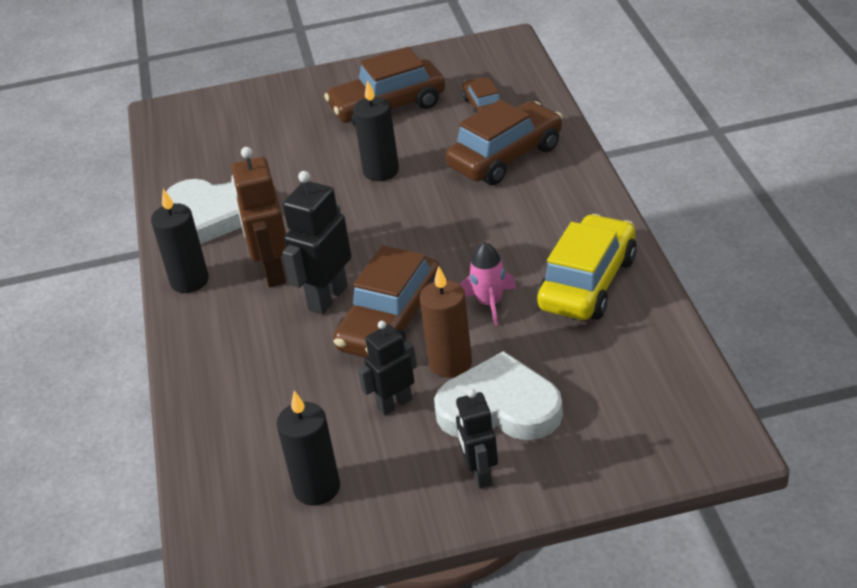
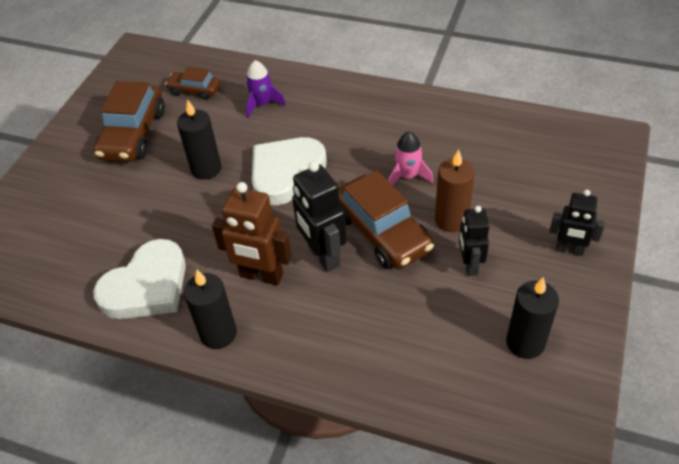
camera: 60 degrees left, 10 degrees up
(499, 407) = (513, 214): white heart -> white heart (285, 172)
(505, 157) = (262, 104): brown car -> purple rocket
(587, 283) = (429, 125): yellow car -> none

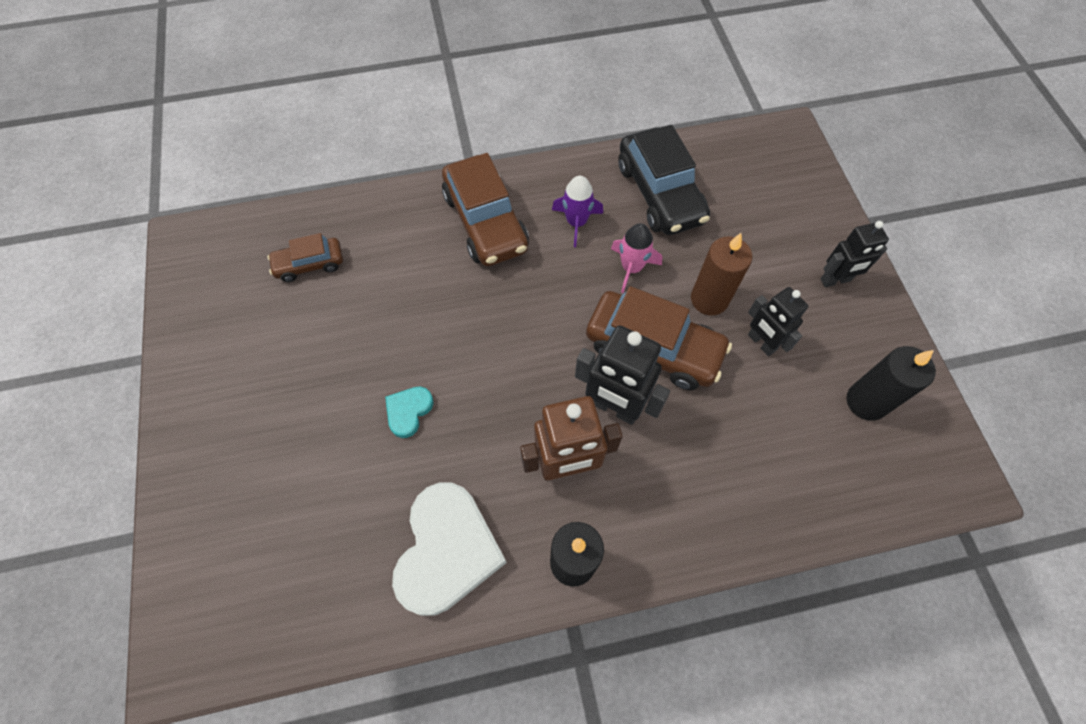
camera: 35 degrees left, 15 degrees up
(133, 134) = (275, 359): brown car -> brown car (486, 222)
(187, 197) = (408, 411): none -> turquoise heart
(206, 169) = (403, 363): black candle -> none
(262, 104) = (408, 248): purple rocket -> purple rocket (576, 222)
(285, 172) = (499, 324): white heart -> none
(470, 137) = (660, 193): none -> black car

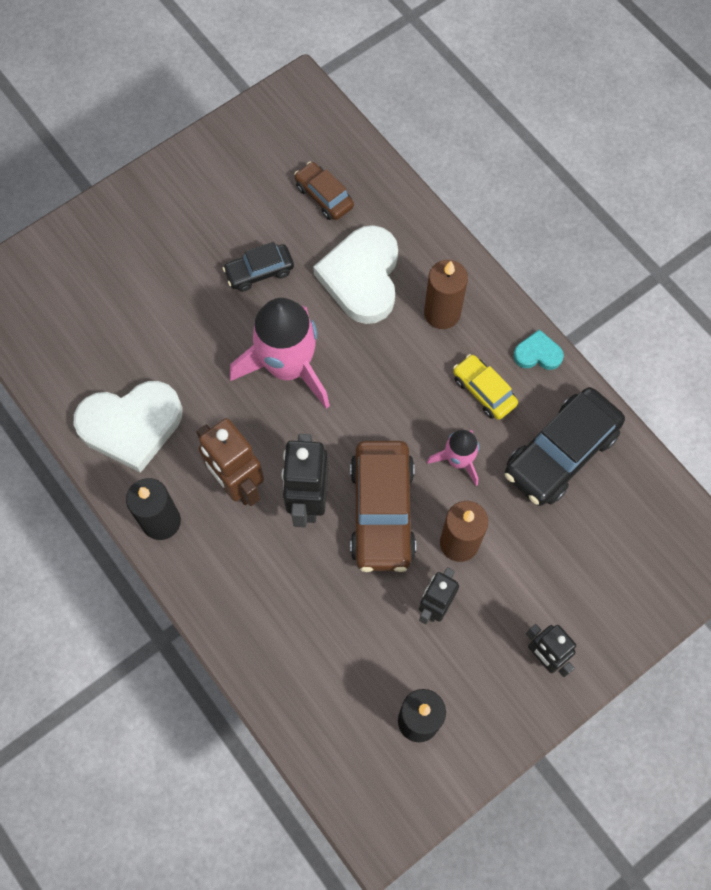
camera: 65 degrees right, 5 degrees up
(351, 352) = (259, 272): none -> black car
(408, 411) = (229, 342): turquoise heart -> turquoise heart (537, 354)
(412, 268) = (362, 277): none -> white heart
(466, 368) = (288, 367): none -> pink rocket
(486, 222) = (442, 313): brown car -> brown candle
(576, 222) = (483, 391): purple rocket -> yellow car

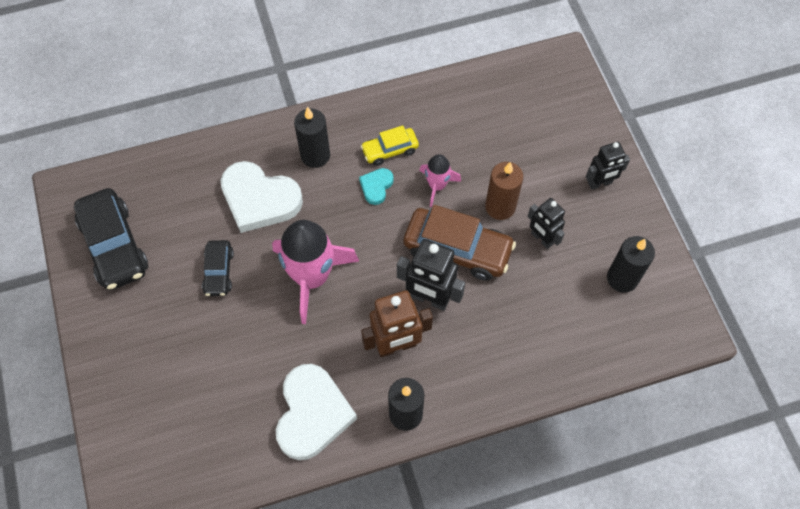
camera: 70 degrees left, 5 degrees down
(324, 196) = (175, 203): brown car -> none
(442, 313) = (315, 155): brown candle -> black candle
(537, 354) = (375, 106): turquoise heart -> turquoise heart (376, 186)
(561, 453) = (457, 119): black car -> black car (114, 246)

